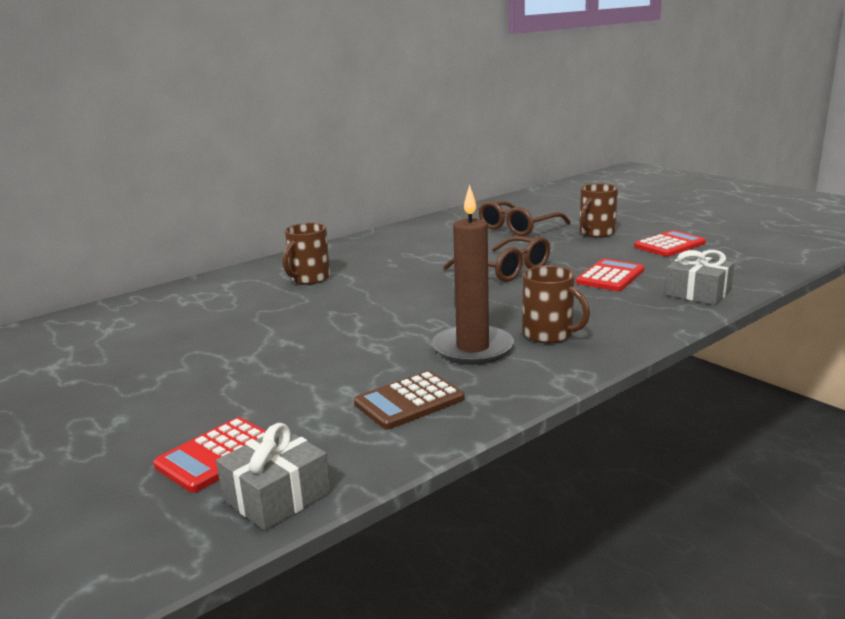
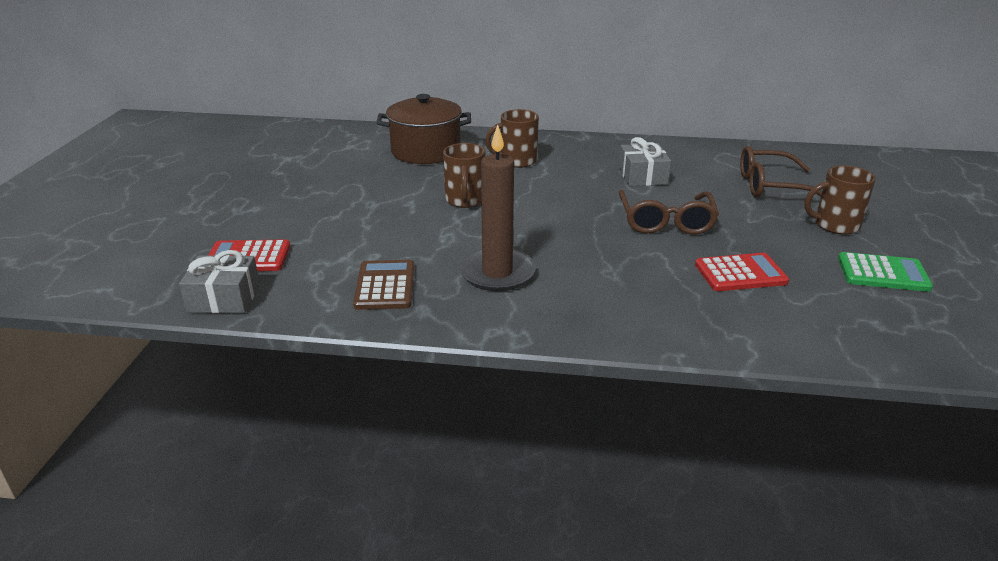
camera: 45 degrees right, 10 degrees up
(206, 303) = (426, 151): none -> brown pot
(409, 401) = (385, 286): brown calculator -> brown calculator turned 75 degrees clockwise
(549, 334) = (570, 294): brown mug -> brown mug (465, 200)
(669, 245) = (883, 273): red calculator -> green calculator
(698, 292) = (784, 332): grey gift -> grey gift (642, 176)

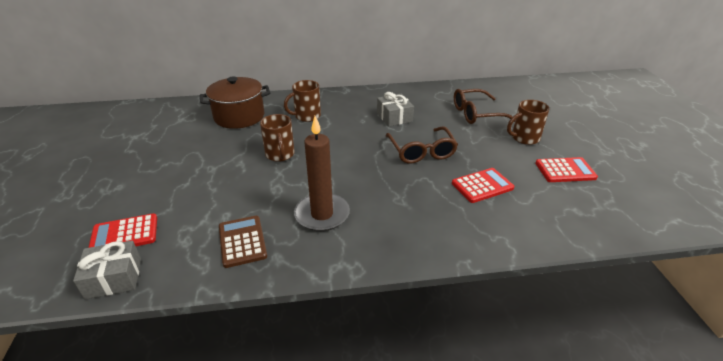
camera: 15 degrees left, 5 degrees up
(883, 273) = (565, 170): green calculator -> red calculator

